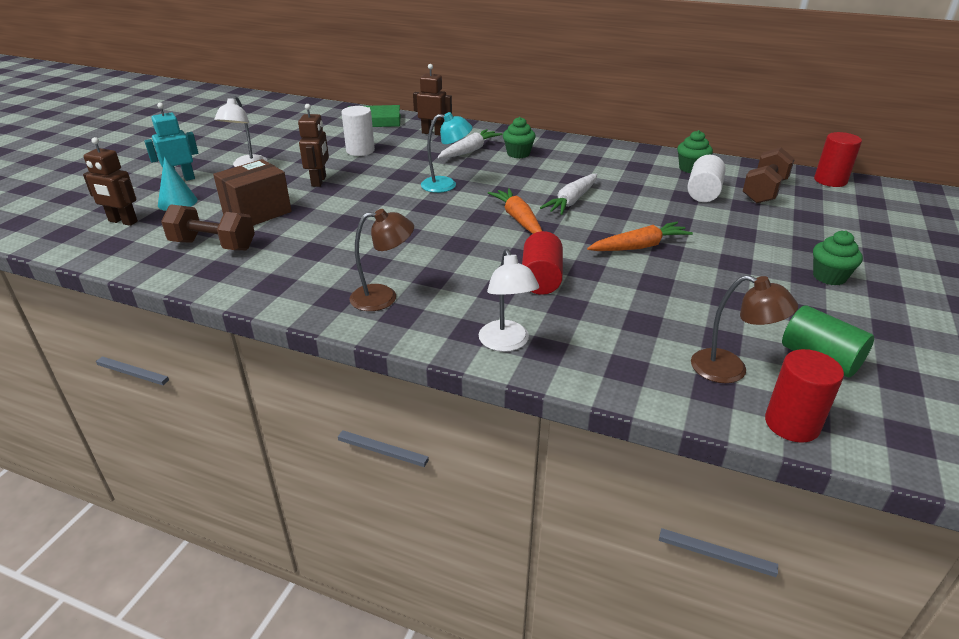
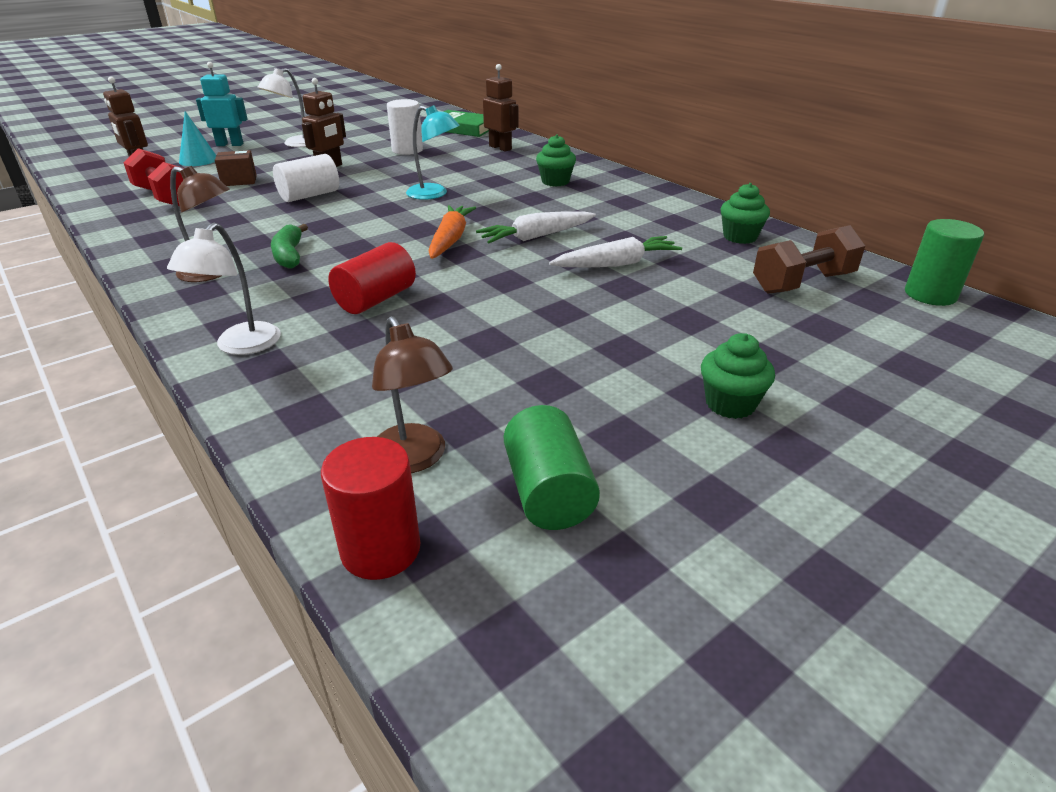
camera: 30 degrees right, 0 degrees up
(213, 245) = (165, 197): brown dumbbell -> red dumbbell
(257, 213) = (239, 181): brown box -> brown box, size x0.58
(420, 265) = (290, 255): none -> green banana
(469, 151) = (509, 170): white carrot -> white carrot (616, 264)
(639, 246) = (534, 299): orange carrot -> none
(703, 192) = (712, 265): white cylinder -> white cylinder (309, 195)
(830, 181) = (930, 295): red cylinder -> green cylinder

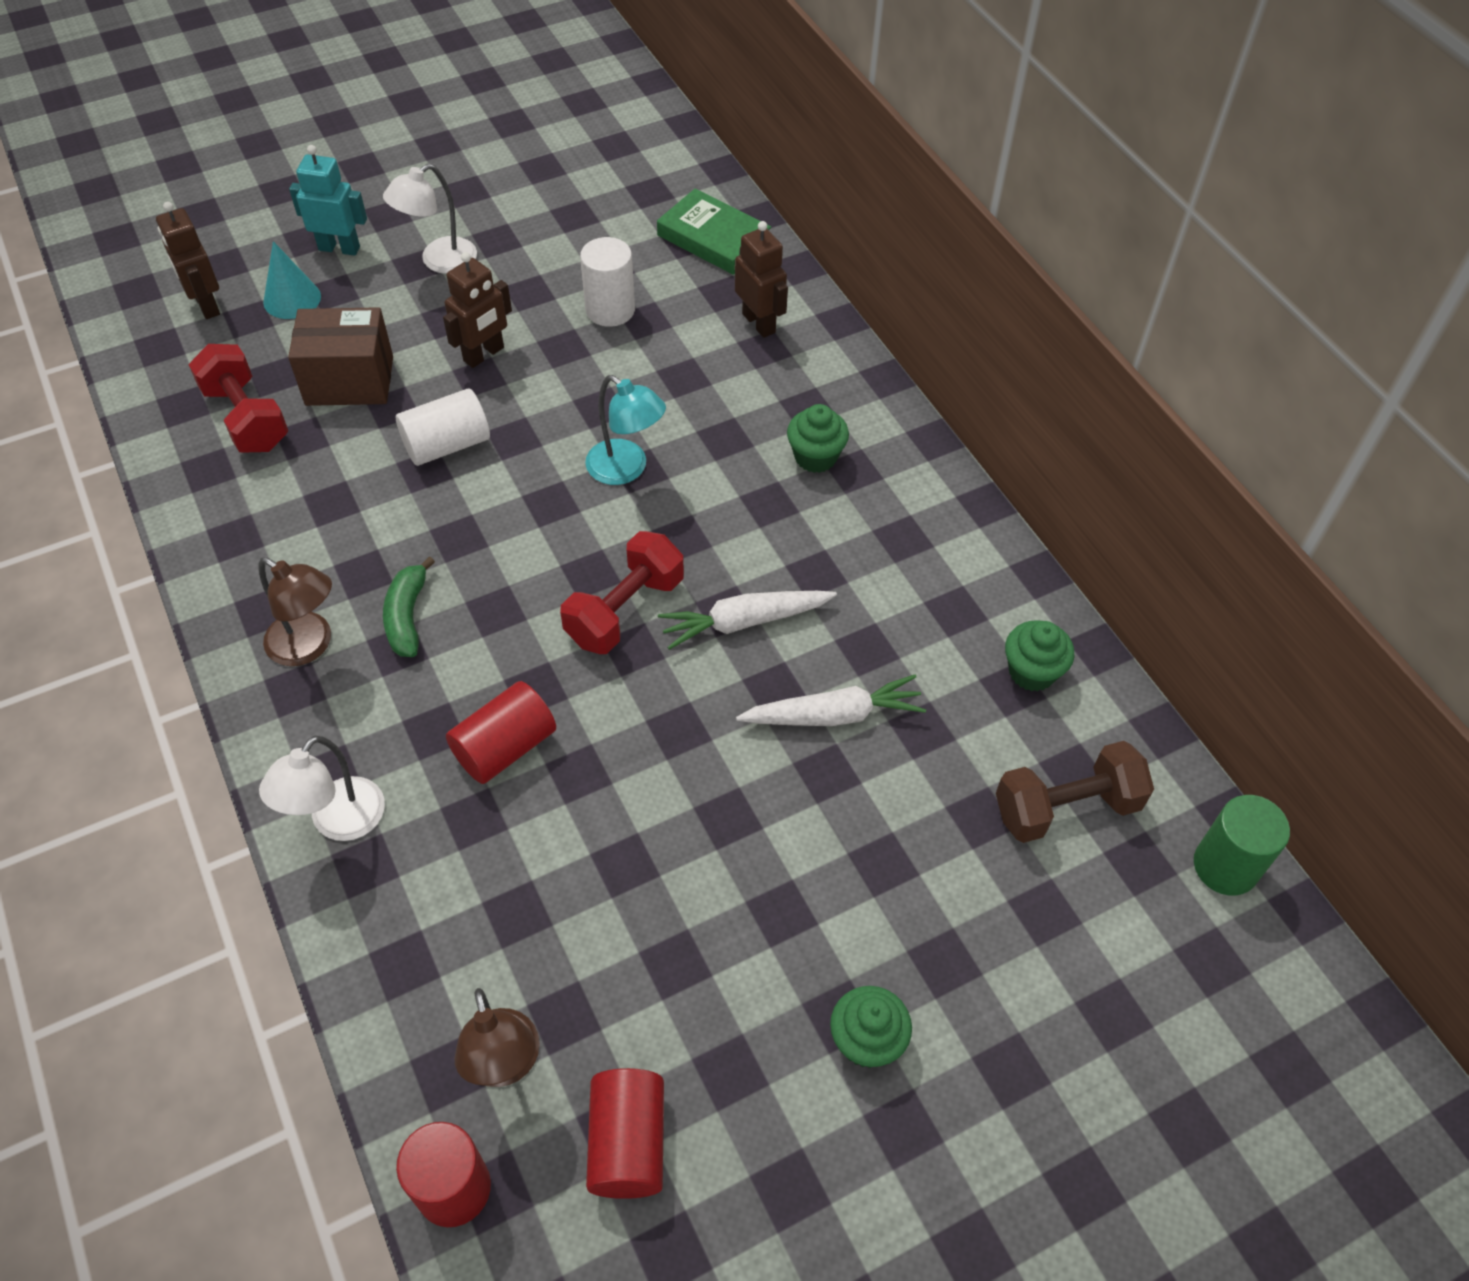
camera: 10 degrees right, 20 degrees up
(239, 181) = (349, 380): brown box -> brown box, size x1.72
(450, 239) = (625, 610): orange carrot -> red dumbbell
(548, 492) = (627, 1143): green cylinder -> red cylinder

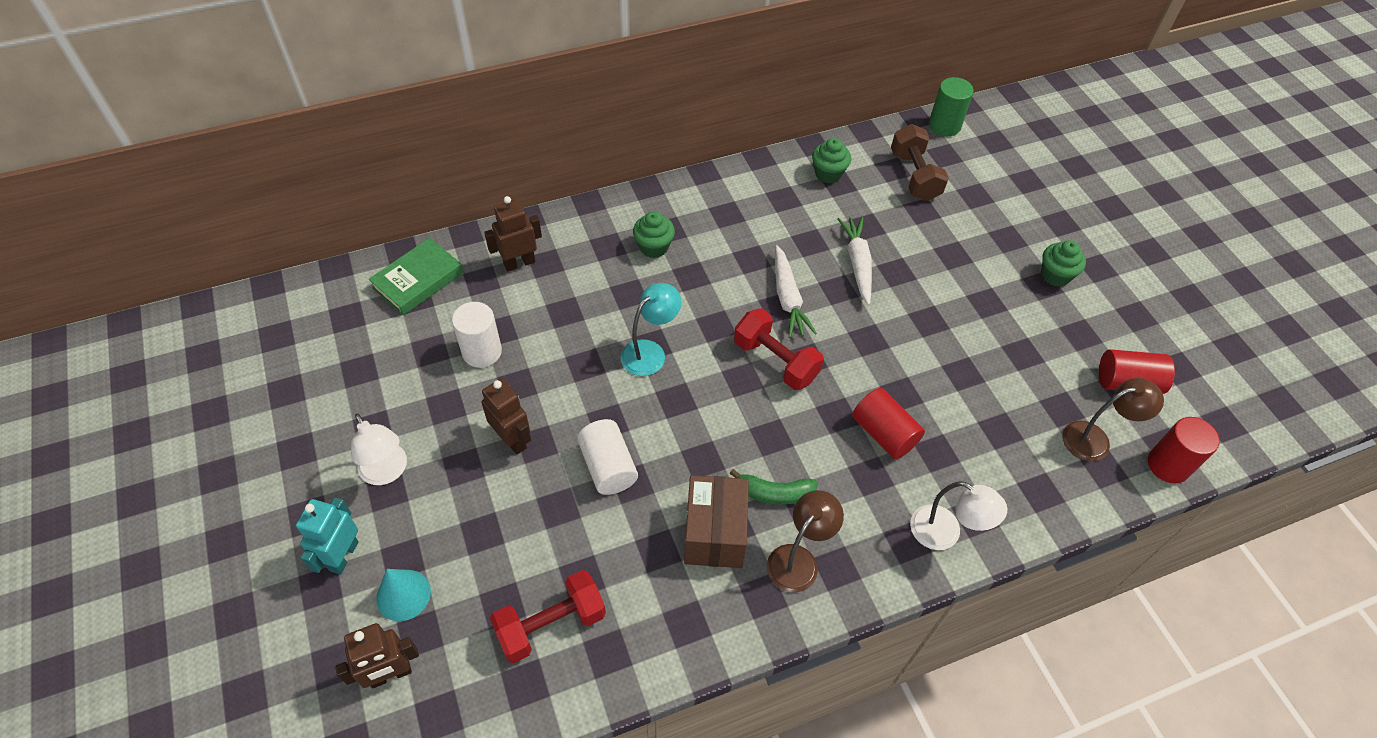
camera: 85 degrees left, 0 degrees up
(349, 380) = (521, 541): brown box -> brown box (714, 533)

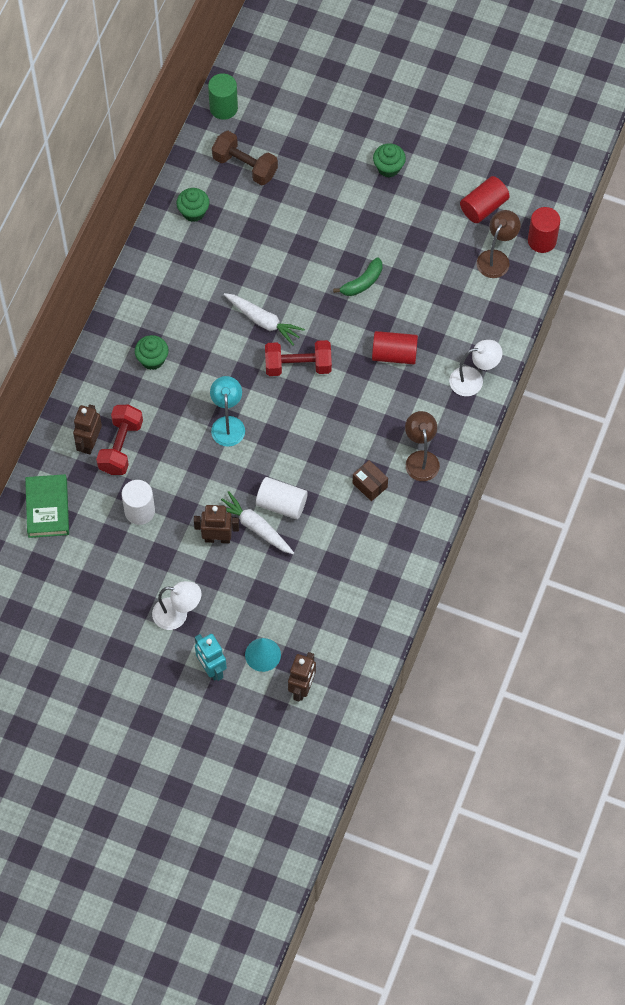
camera: 45 degrees left, 10 degrees up
(551, 624) = (345, 598): red dumbbell -> red dumbbell (121, 447)
(714, 533) = (370, 485): brown box -> brown box, size x0.58
(774, 493) = (375, 438): green banana -> green banana (362, 282)
(857, 263) = (276, 261): white carrot -> white carrot (255, 527)

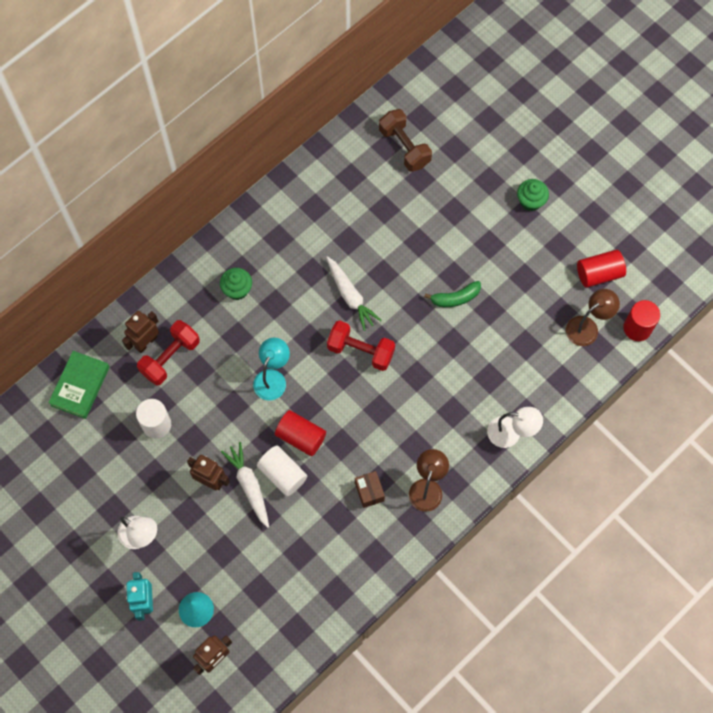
camera: 25 degrees right, 5 degrees up
(193, 212) = (339, 170): green cupcake -> none
(223, 108) = (412, 87): green cylinder -> none
(394, 354) = (451, 377): red cylinder -> red cylinder (301, 437)

